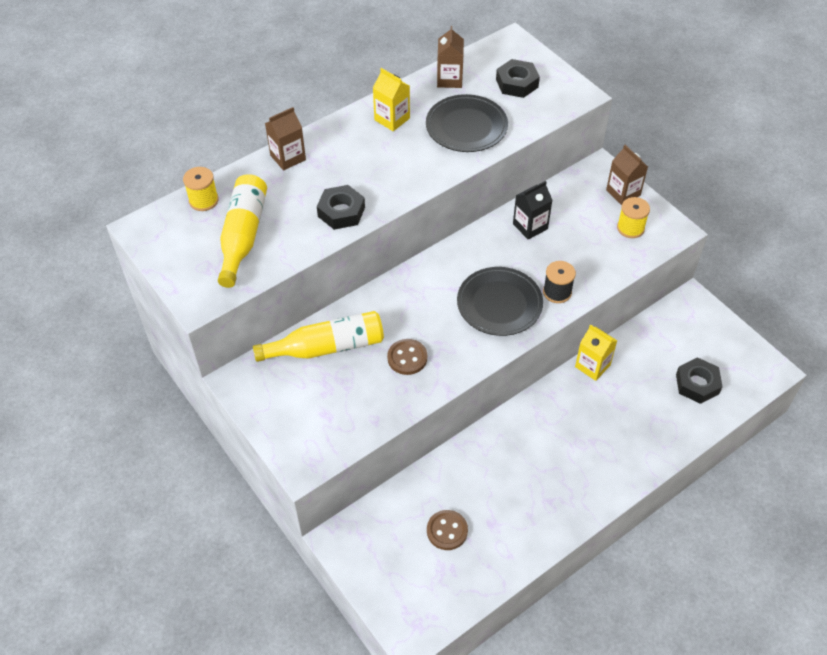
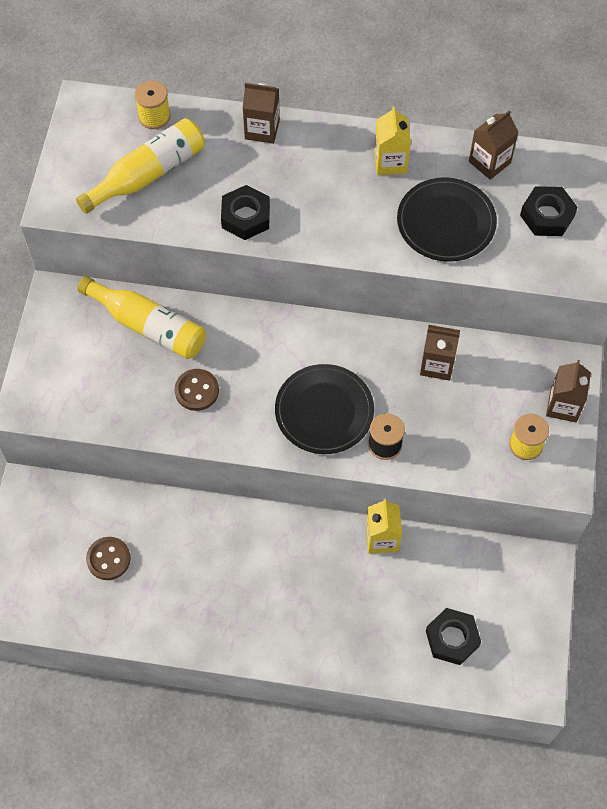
camera: 45 degrees right, 10 degrees up
(530, 226) = (437, 364): black carton -> brown carton

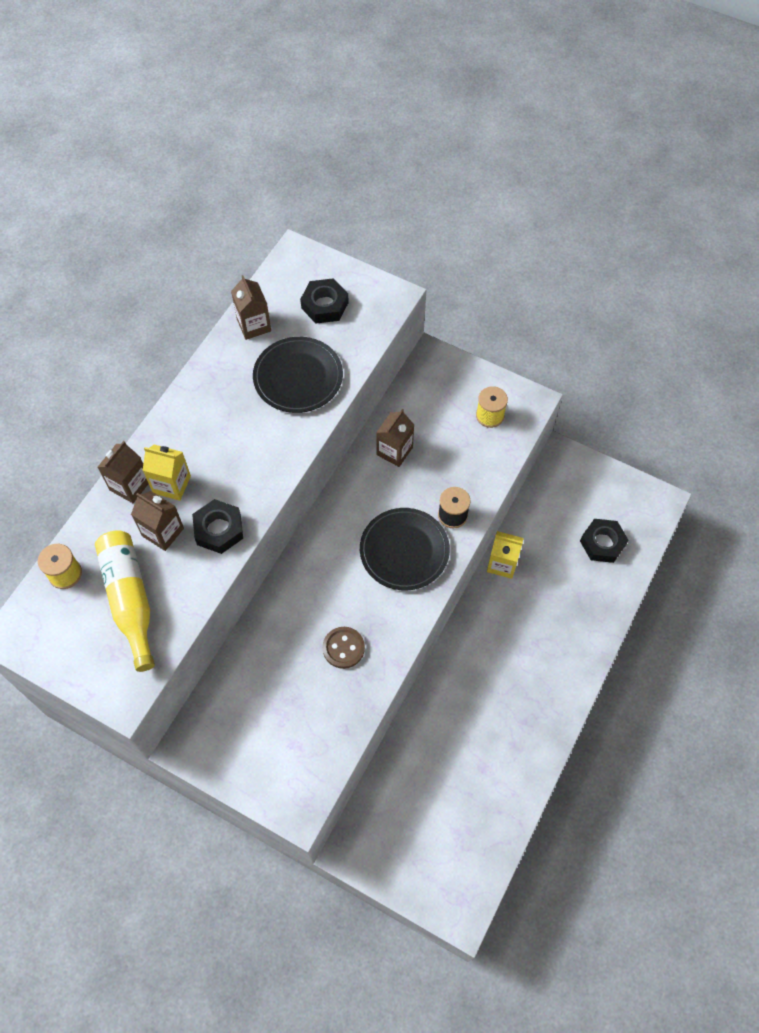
camera: 70 degrees left, 0 degrees up
(108, 559) = (446, 794): brown button -> none
(148, 326) = (259, 670): yellow bottle -> none
(390, 162) = (217, 396): yellow carton -> yellow carton (171, 484)
(563, 406) = (466, 377): brown carton -> brown carton (163, 532)

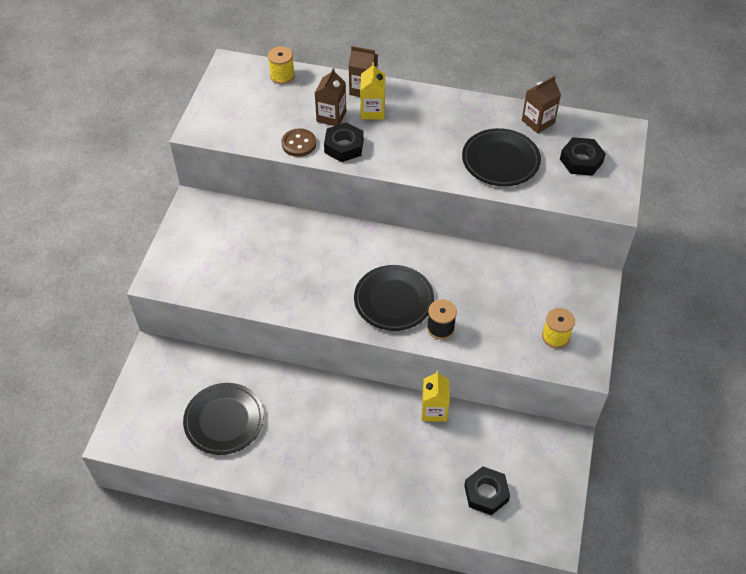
camera: 75 degrees right, 10 degrees down
(130, 599) = (272, 113): yellow bottle -> none
(343, 648) = (293, 278): brown button -> brown button (299, 144)
(394, 451) = (487, 273): brown carton -> none
(465, 781) = (224, 420): none -> black plate

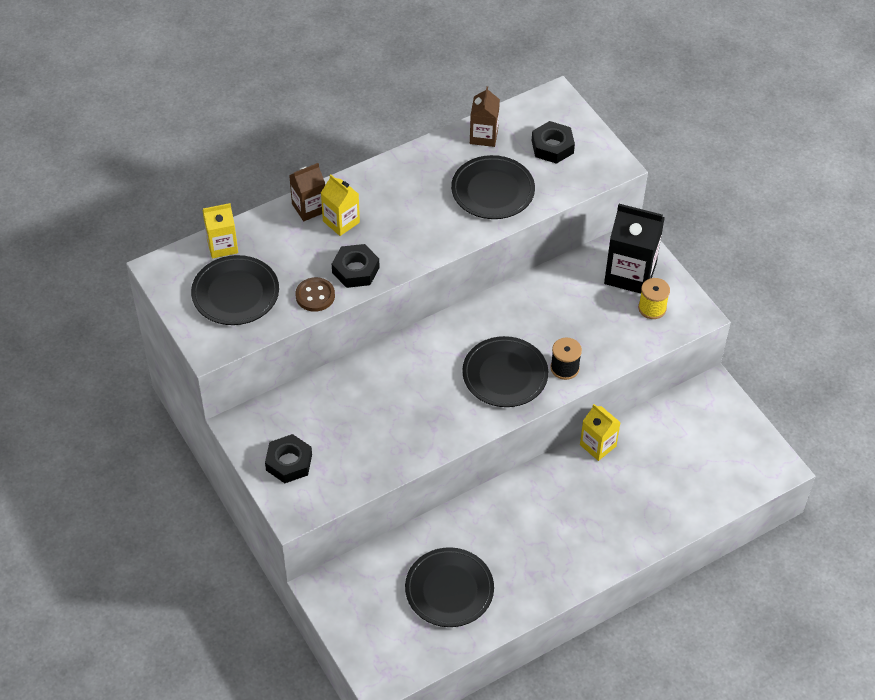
camera: 45 degrees left, 0 degrees up
(254, 108) = (235, 293): none -> black plate
(282, 76) = (222, 246): yellow spool -> yellow carton
(331, 116) = (312, 252): brown carton -> none
(486, 493) = (701, 474): black nut -> black nut (289, 462)
(567, 300) = (630, 273): none -> black carton

